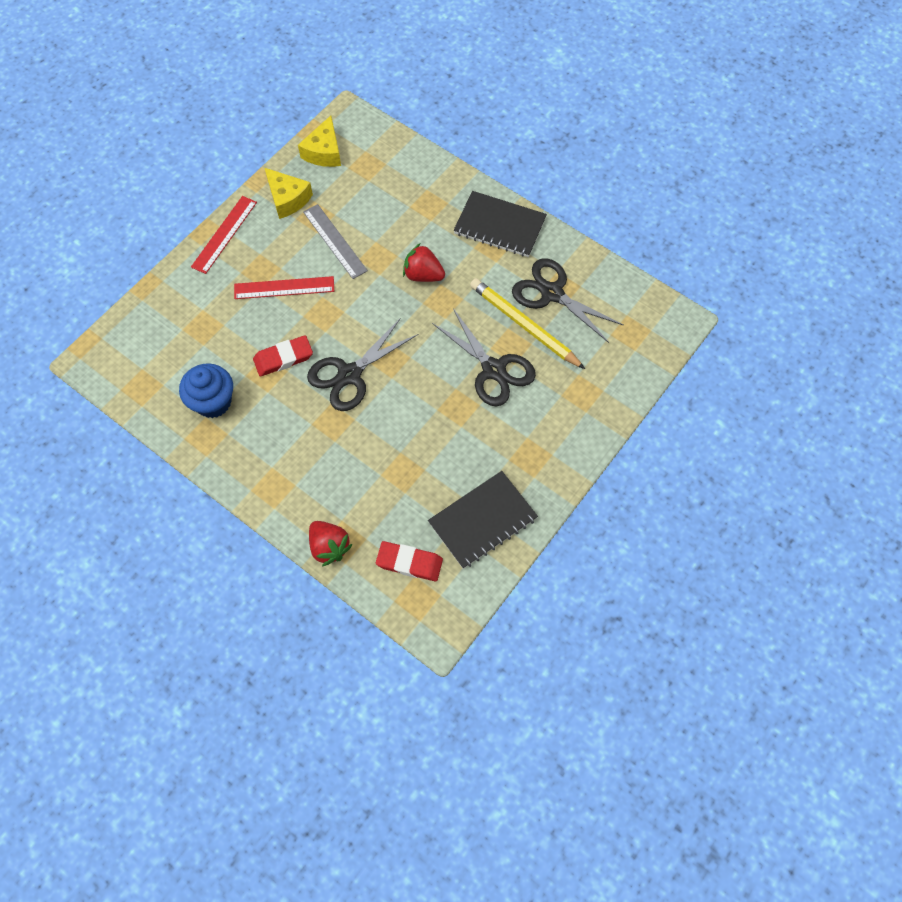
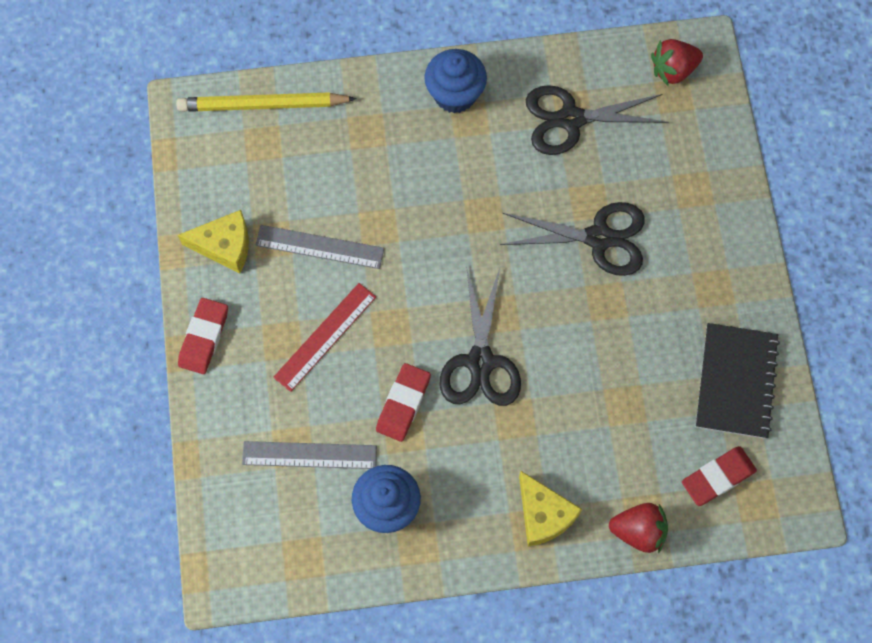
camera: 45 degrees left, 5 degrees up
(206, 339) = (309, 455): none -> grey ruler
(224, 234) = (204, 337): red ruler -> red eraser
(324, 152) = (204, 166): yellow cheese -> yellow cheese (543, 514)
(423, 275) = (439, 205): red strawberry -> red strawberry (673, 70)
(499, 226) = (455, 94): black notebook -> blue cupcake
(524, 324) = (579, 171): yellow pencil -> yellow pencil (262, 105)

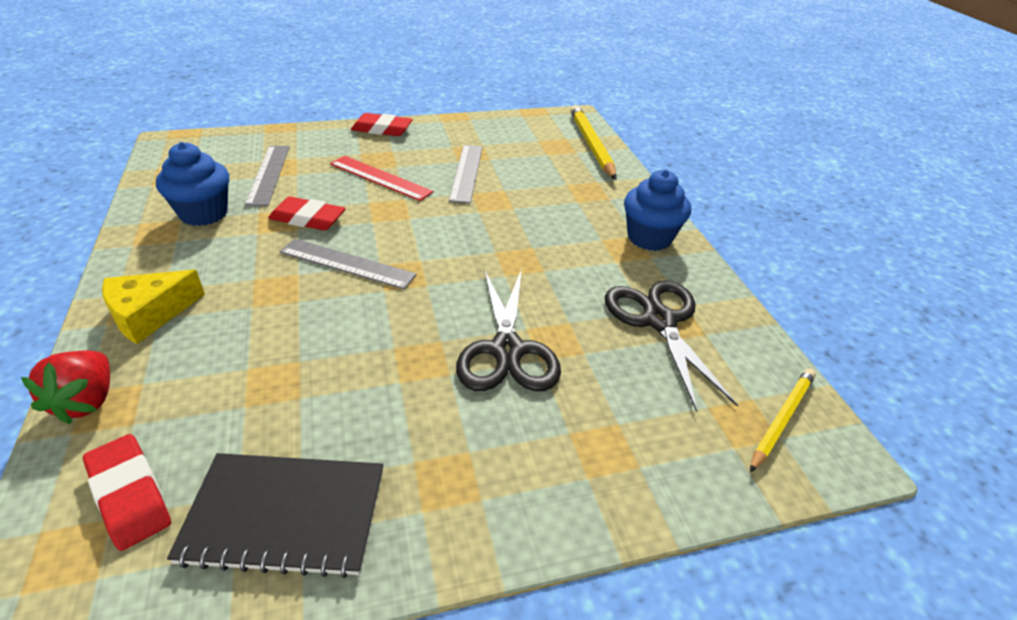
camera: 80 degrees right, 30 degrees down
(224, 246) = (461, 134): yellow cheese -> none
(480, 361) = (347, 263): black scissors -> grey ruler
(673, 70) = (782, 419): red strawberry -> yellow pencil

